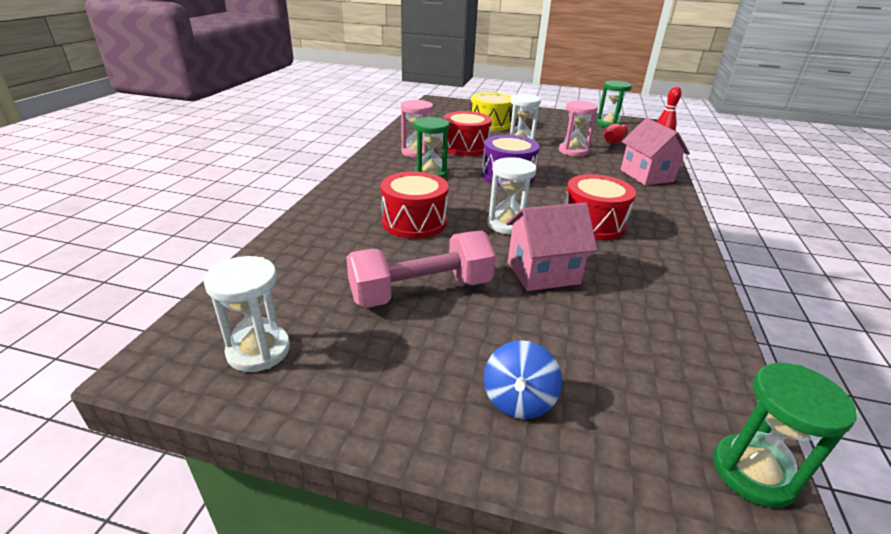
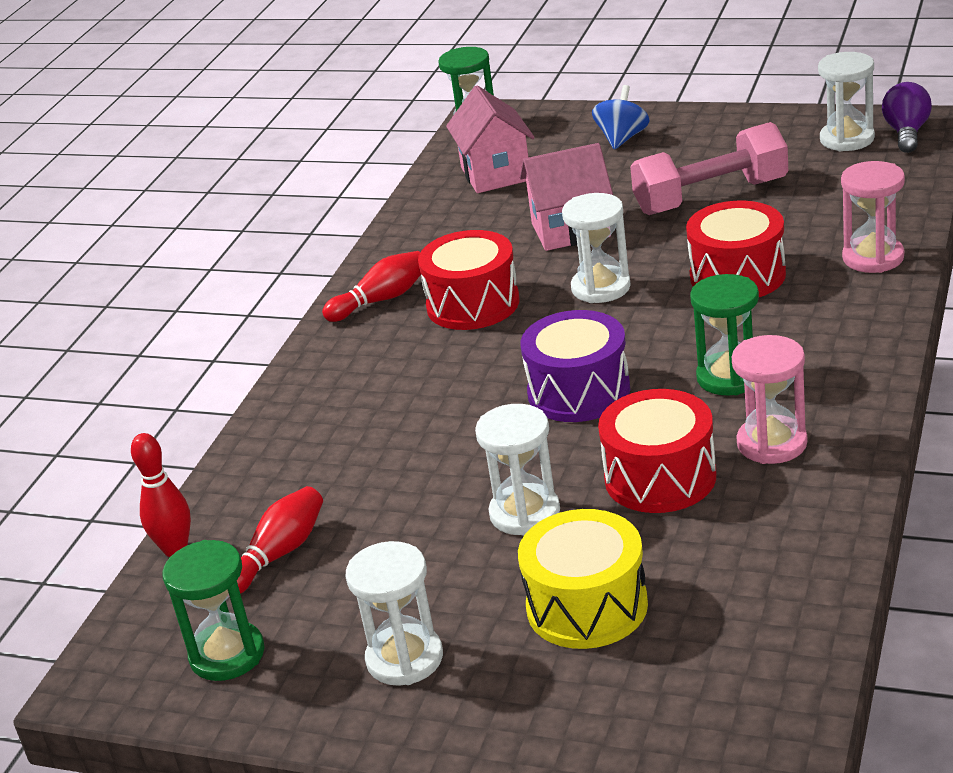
camera: 170 degrees left, 0 degrees up
(191, 349) = (906, 133): none -> purple light bulb
(547, 120) = (404, 658): none -> white hourglass
(573, 151) = (407, 495): pink hourglass -> pink hourglass (873, 258)
(646, 176) = (302, 426): pink house -> pink house (495, 174)
(663, 234) = (381, 300): none -> red bowling pin

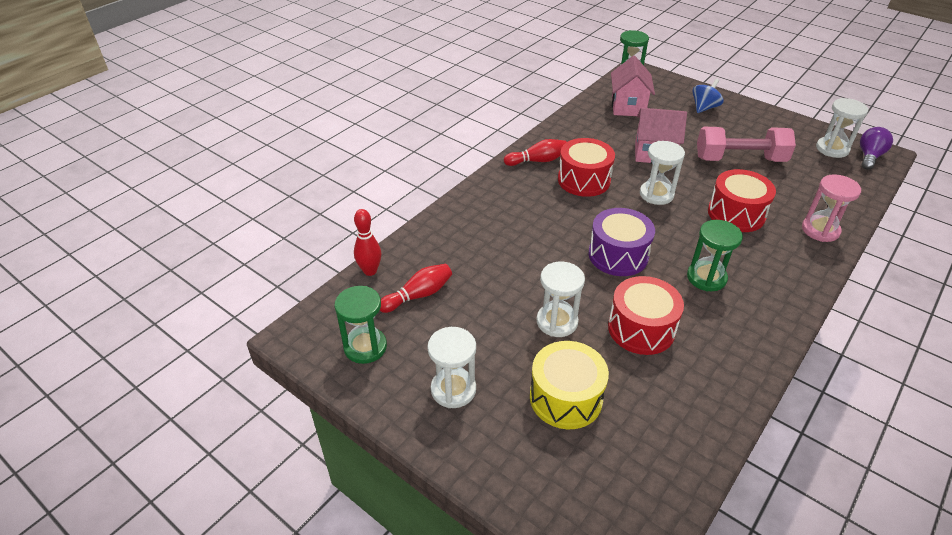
camera: 15 degrees right, 10 degrees up
(772, 443) = (714, 331): pink hourglass -> none

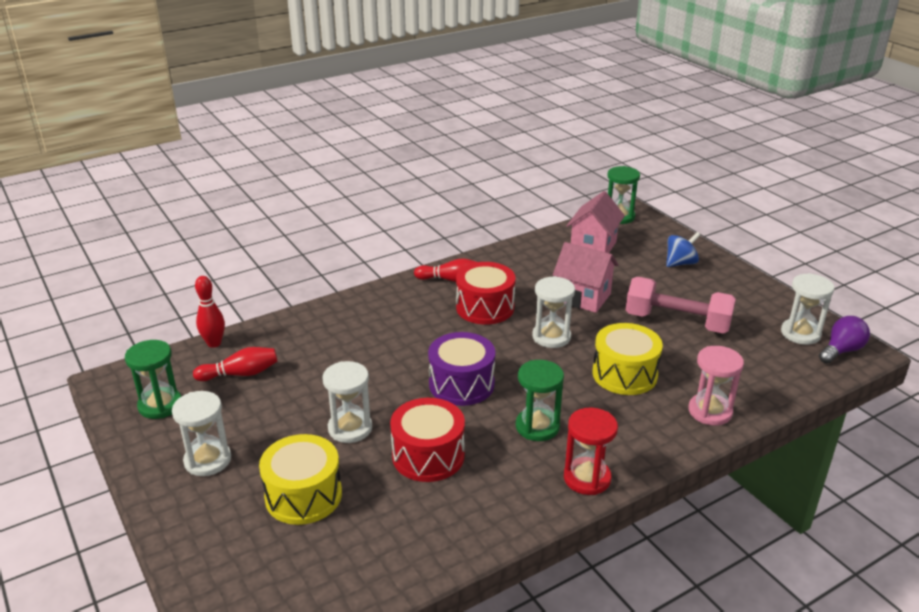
camera: 20 degrees right, 10 degrees down
(736, 214) = (624, 374): red drum -> yellow drum
(777, 313) = (587, 478): none -> red hourglass

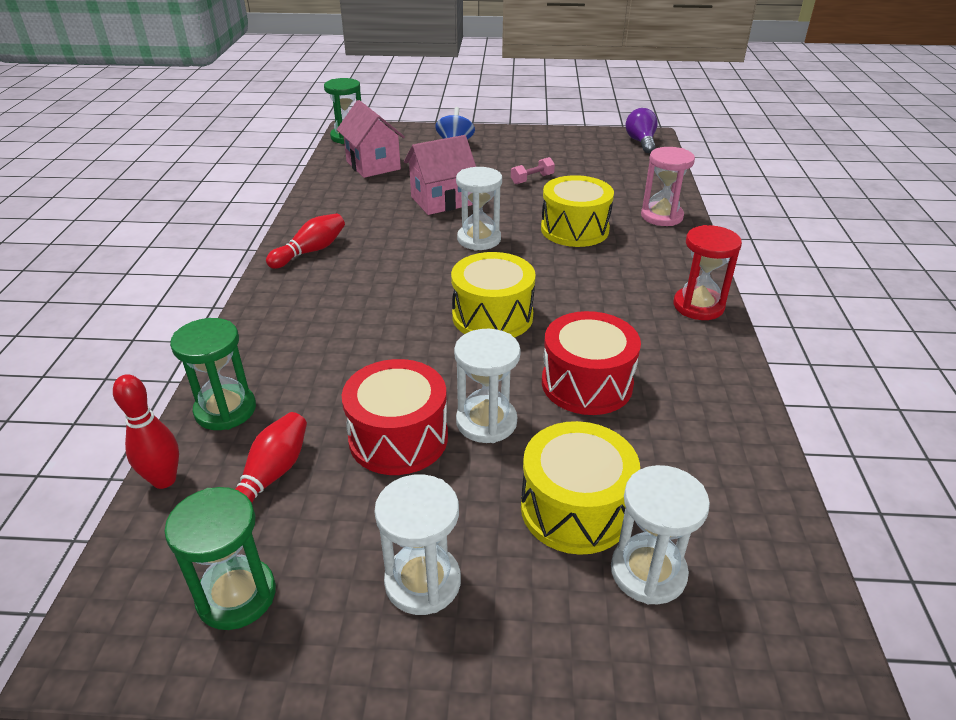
camera: 55 degrees left, 5 degrees up
(461, 384) = (492, 316): purple drum -> yellow drum
(485, 307) = (385, 253): red drum -> red drum (398, 438)
(537, 427) = (603, 301): green hourglass -> green hourglass (225, 410)
(677, 322) = (532, 179): pink dumbbell -> pink dumbbell, size x0.43
(800, 333) = (605, 145): white hourglass -> white hourglass (648, 572)

